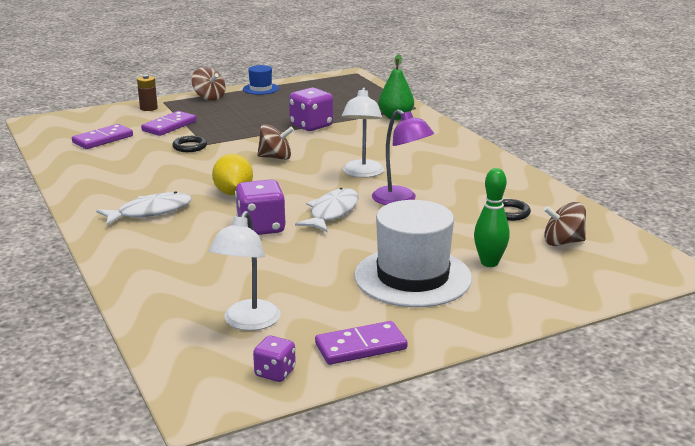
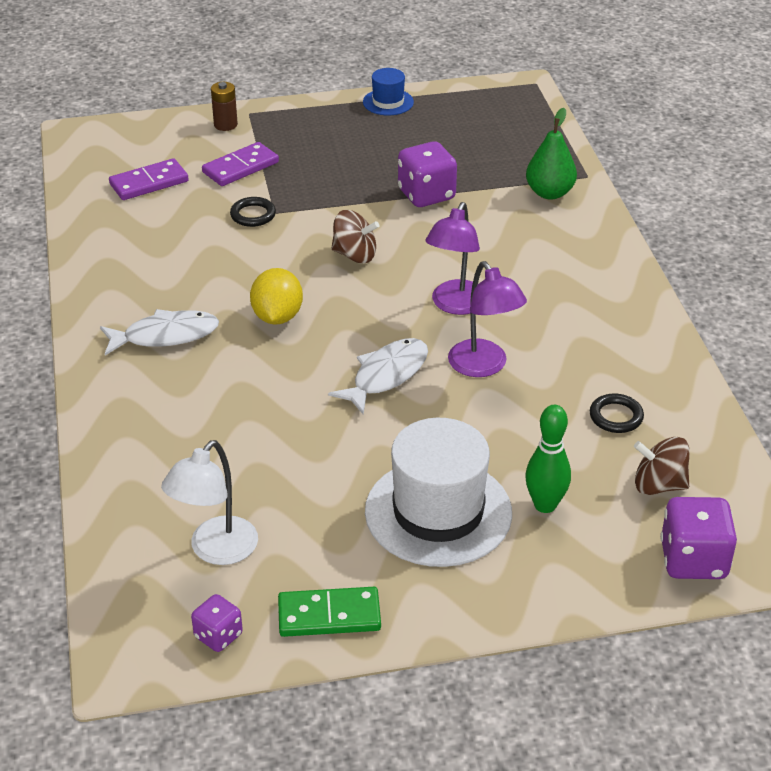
camera: 15 degrees right, 15 degrees up
(209, 97) = (312, 112): brown spinning top -> none
(261, 228) = (288, 389): purple dice -> purple dice (693, 560)
(361, 347) = (329, 615): purple domino -> green domino
(362, 173) = (455, 305): white lamp -> purple lamp

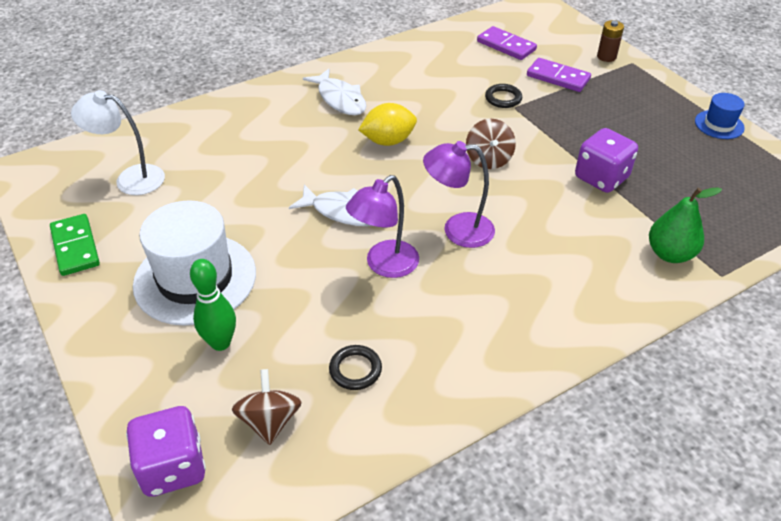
camera: 70 degrees right, 5 degrees up
(218, 636) = (51, 201): purple dice -> none

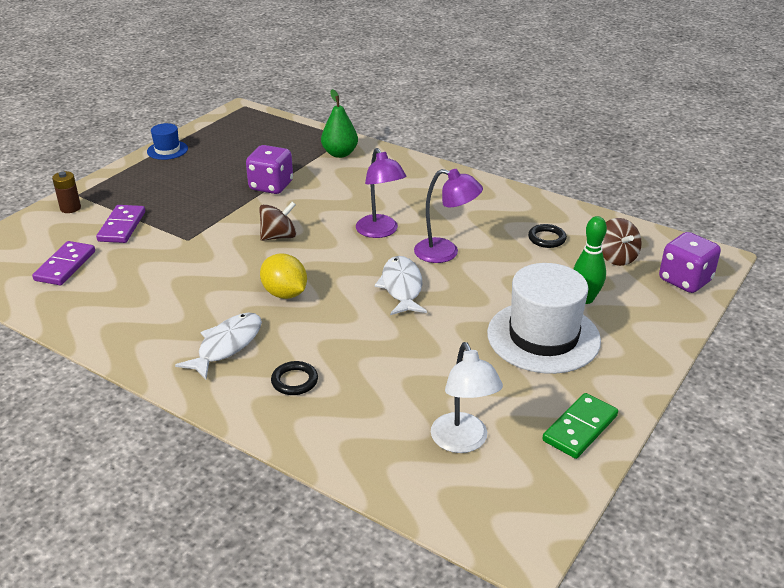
camera: 115 degrees left, 10 degrees down
(270, 421) = (616, 257): brown spinning top -> brown spinning top turned 75 degrees counterclockwise
(503, 98) = (175, 248): black ring -> black ring (294, 381)

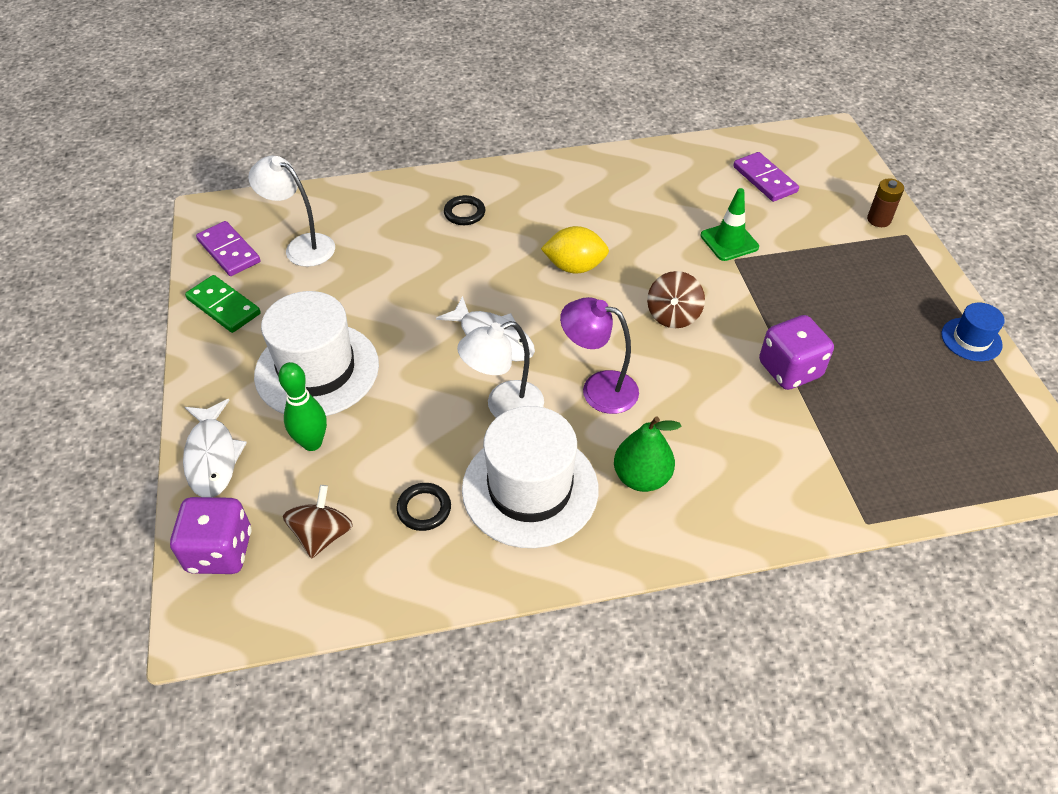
camera: 135 degrees right, 15 degrees up
(122, 226) = (805, 233): purple domino -> purple domino (229, 251)
(169, 249) = (729, 241): none -> green traffic cone
(227, 345) = (547, 205): white fish -> white fish (212, 456)
(340, 154) = (820, 481): green pear -> green pear (641, 477)
(445, 253) = (504, 407): purple lamp -> white lamp
(479, 217) = (530, 488): none -> white hat
(580, 428) = (223, 306): green domino -> green domino turned 45 degrees counterclockwise
(616, 257) = (322, 535): brown spinning top -> brown spinning top turned 75 degrees clockwise

